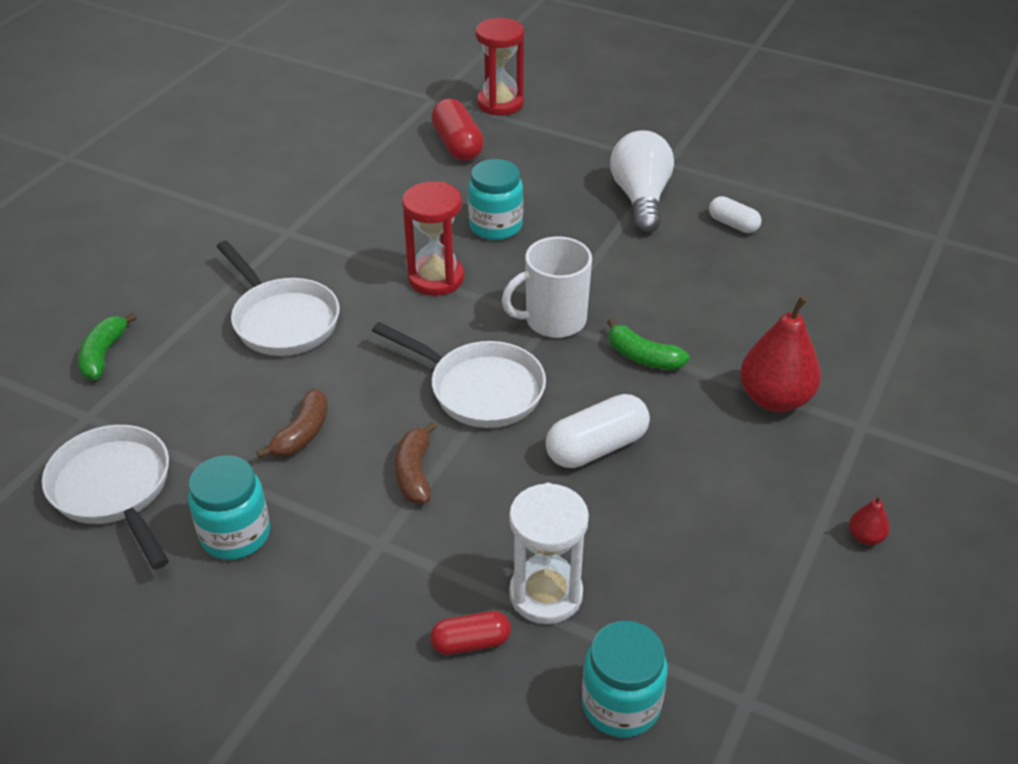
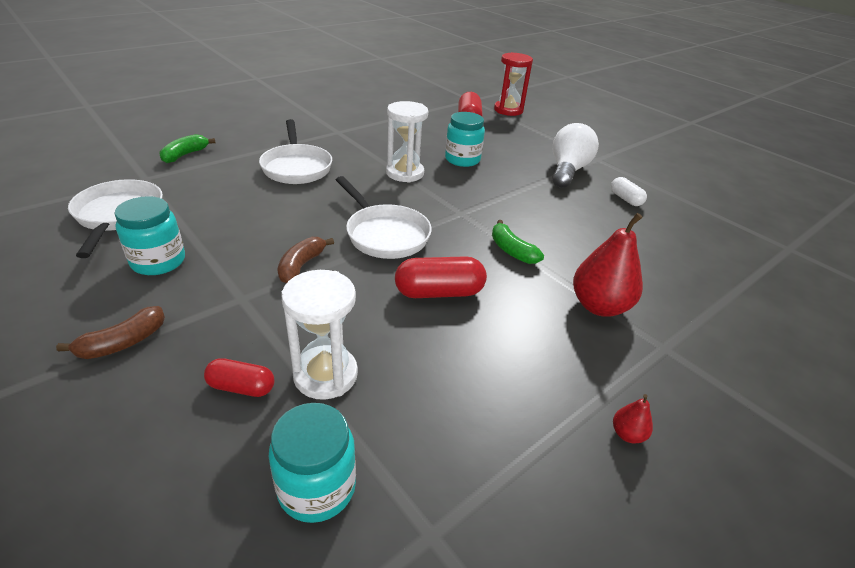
camera: 20 degrees right, 5 degrees down
(302, 433) = (253, 223): brown banana -> brown banana (123, 342)
(436, 278) = (405, 173): red hourglass -> white hourglass
(553, 320) = (463, 213): white mug -> none
(596, 447) = (439, 292): white capsule -> red capsule

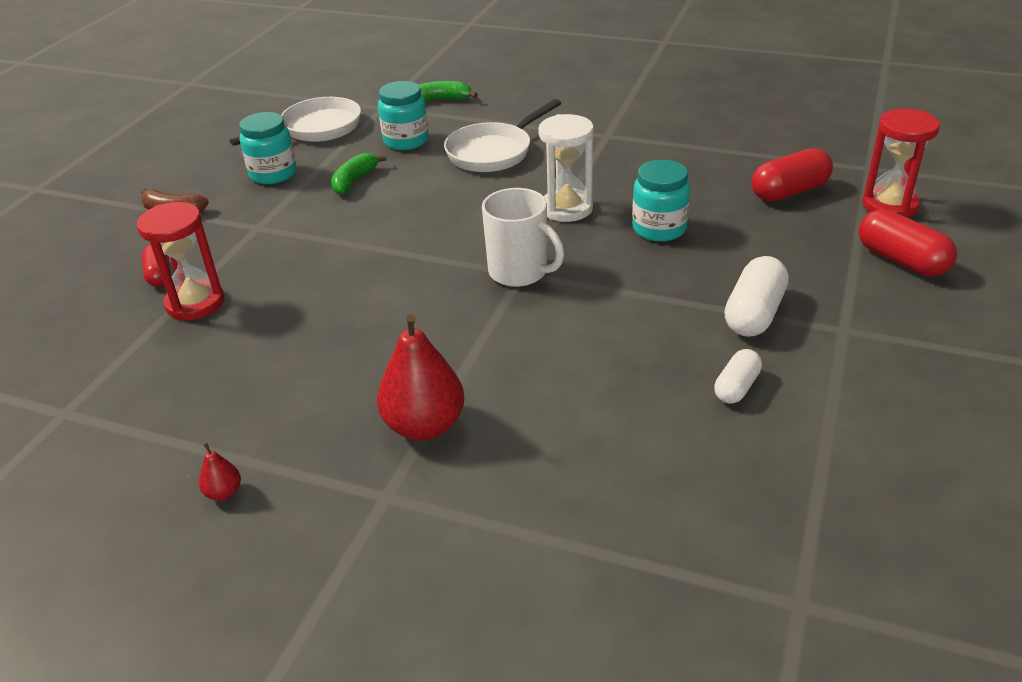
camera: 65 degrees right, 0 degrees up
(301, 266) = (326, 231): brown banana -> none
(317, 487) = (84, 347): turquoise jar -> turquoise jar (406, 141)
(325, 375) = (195, 303): white hourglass -> red hourglass
(384, 234) = (422, 248): white pan -> none
(439, 292) = (353, 314): red capsule -> red capsule (901, 260)
(458, 213) = (520, 272): none -> white mug
(512, 251) = (478, 333): green banana -> green banana (354, 181)
(567, 171) = (754, 314): white light bulb -> white capsule

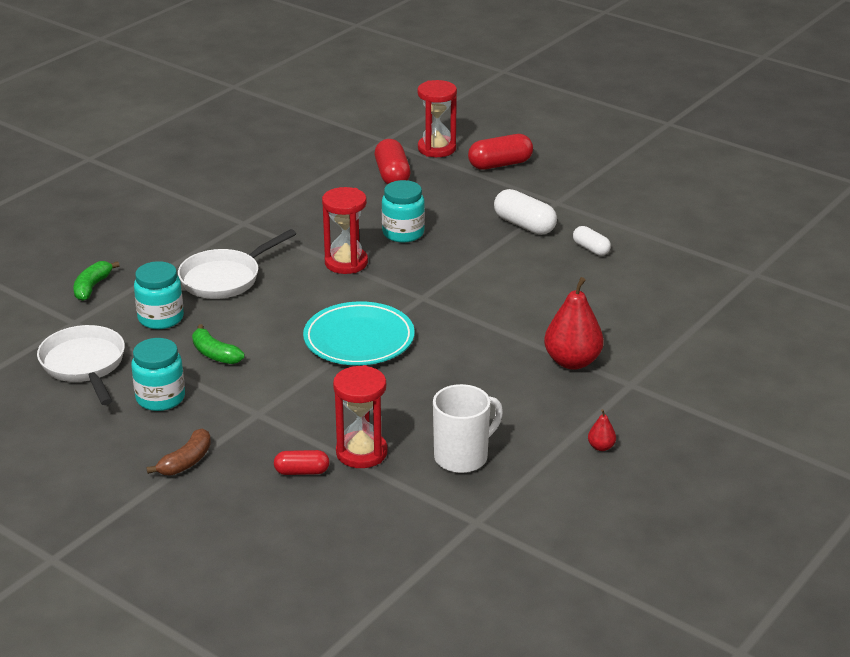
camera: 75 degrees left, 5 degrees down
(413, 252) = (359, 339): none -> turquoise plate
(493, 152) = (224, 278): white pan -> white pan turned 75 degrees clockwise
(520, 272) = (420, 298): white mug -> white mug (462, 457)
(566, 208) = (346, 263): white hourglass -> red hourglass

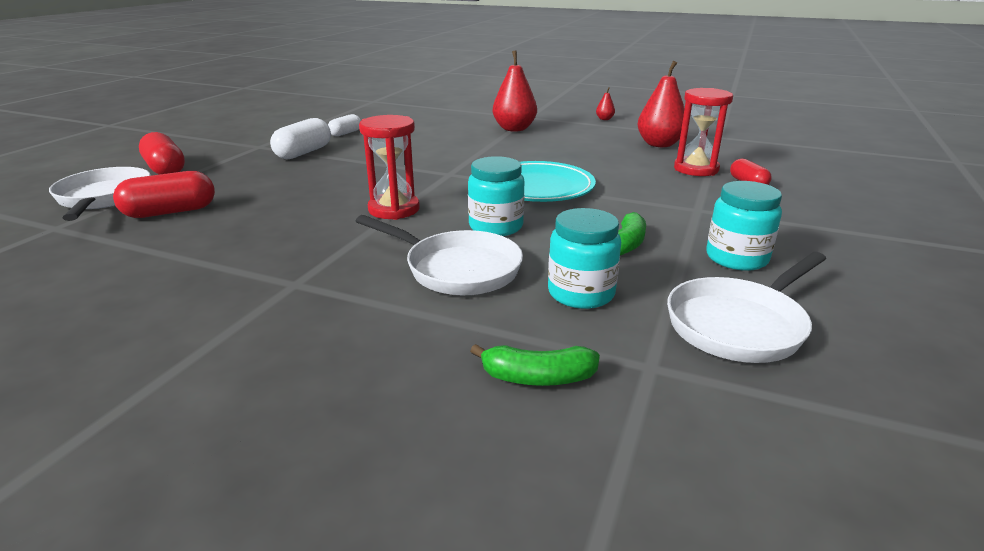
camera: 105 degrees left, 5 degrees down
(186, 461) = (808, 226): brown banana -> none
(403, 233) = (322, 192): turquoise jar -> turquoise jar (496, 227)
(436, 149) = (104, 198): red hourglass -> white pan
(462, 457) = (659, 144): white mug -> red pear

